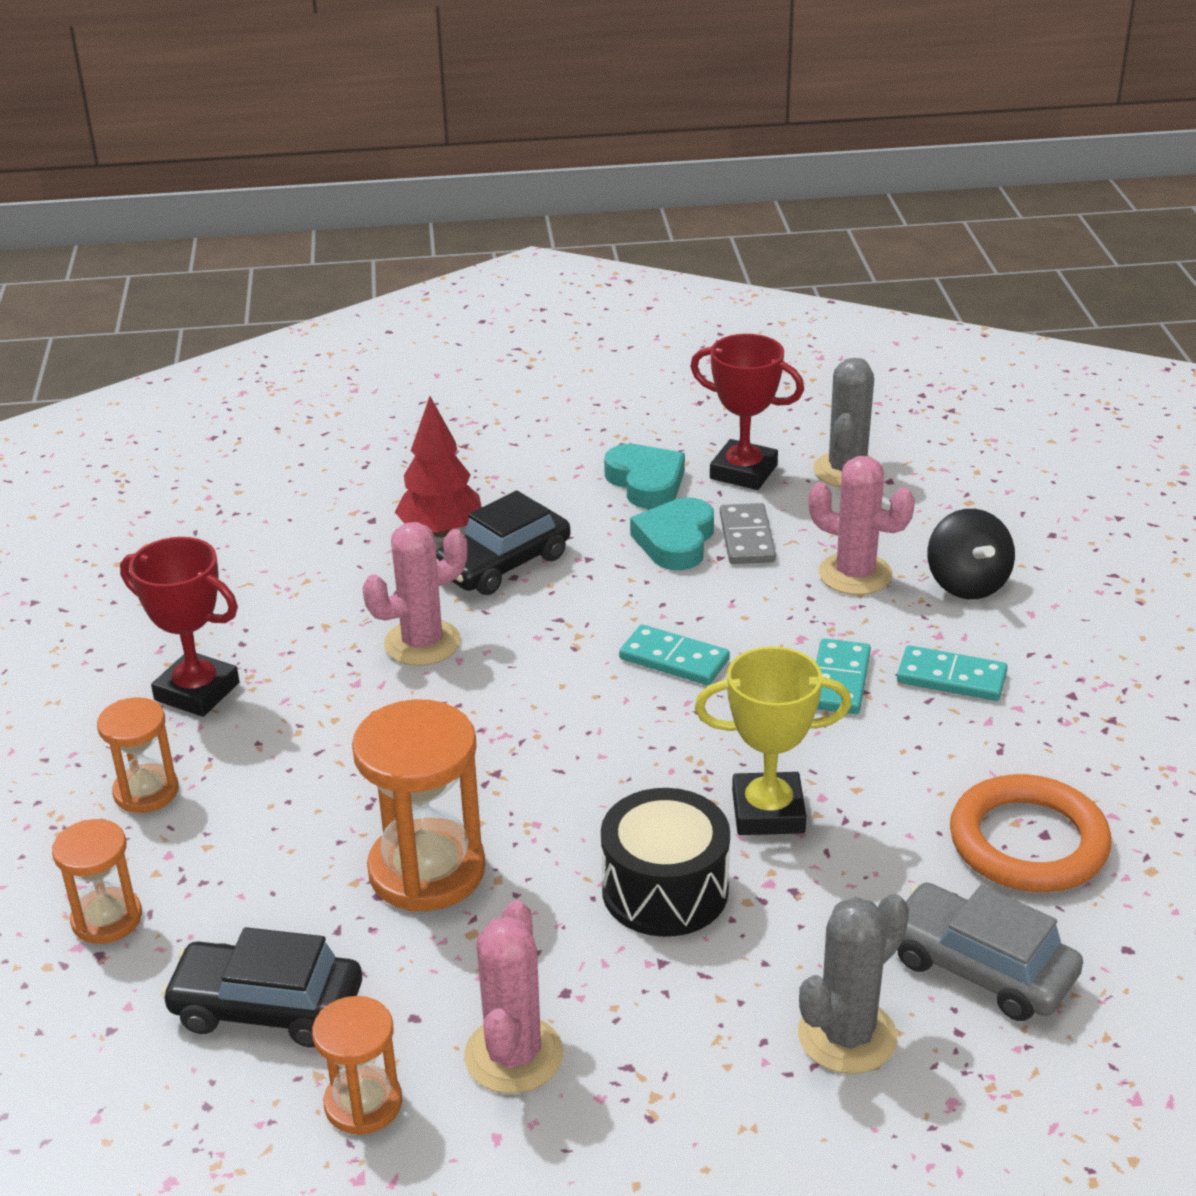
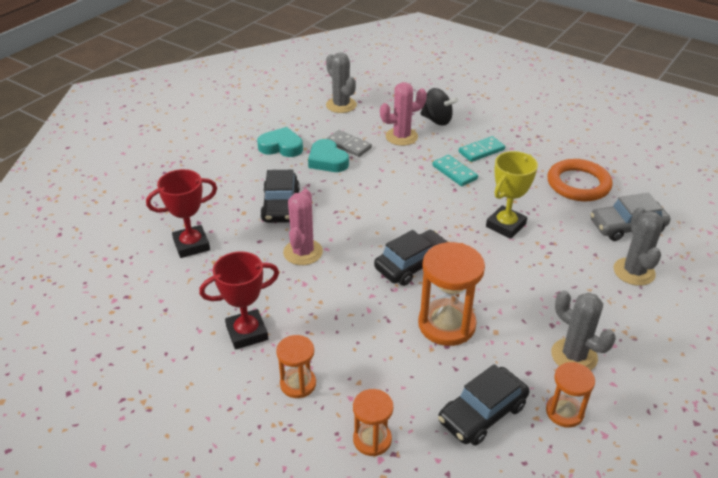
camera: 50 degrees left, 5 degrees up
(440, 531) = (235, 209): red tree -> none
(513, 1055) = (574, 356): pink cactus -> grey cactus
(528, 762) = (412, 265): none -> black car
(665, 890) = (521, 271): black drum -> none
(674, 659) = (396, 199): turquoise domino -> none
(743, 472) = (308, 124): red trophy -> red trophy (191, 245)

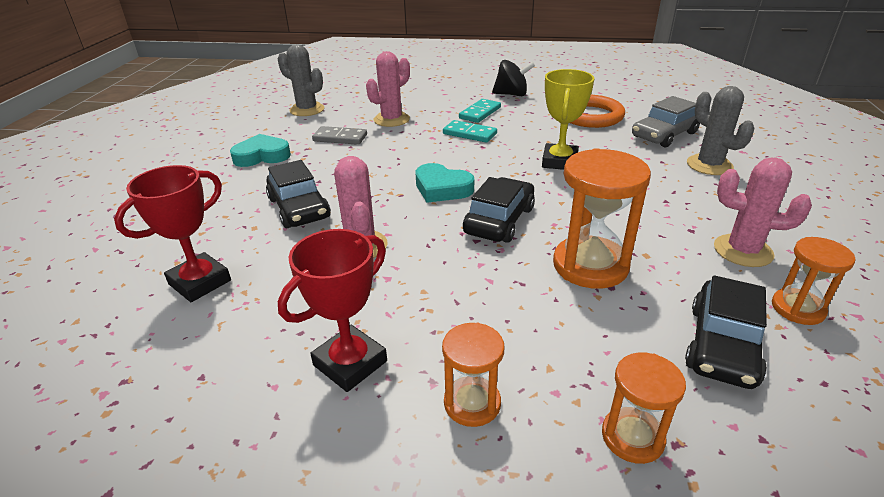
camera: 25 degrees left, 5 degrees down
(327, 160) = (326, 155): turquoise heart -> turquoise heart (442, 188)
(437, 120) = (416, 101): black spinning top -> black spinning top (511, 94)
(574, 356) = (743, 251): grey cactus -> pink cactus

